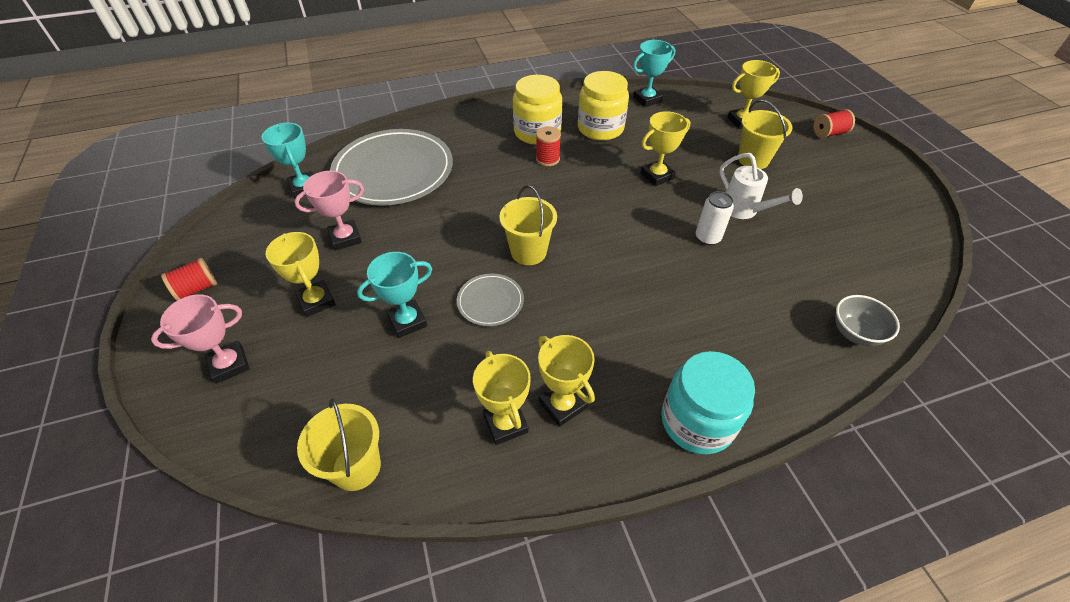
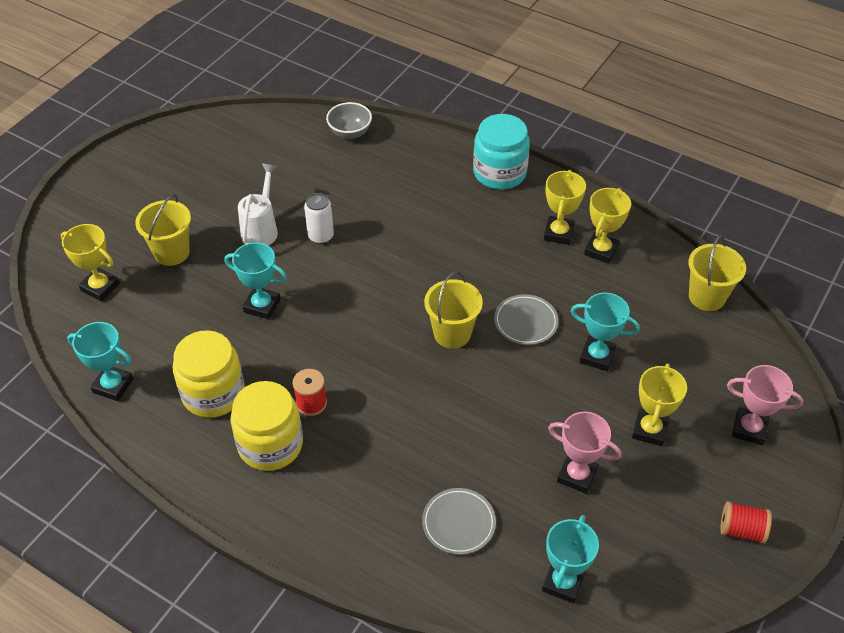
camera: 130 degrees left, 0 degrees up
(393, 171) = (458, 523): grey plate -> grey plate, size x0.45
(657, 176) = (262, 306): yellow trophy -> turquoise trophy
(829, 133) = (74, 218): red spool -> none

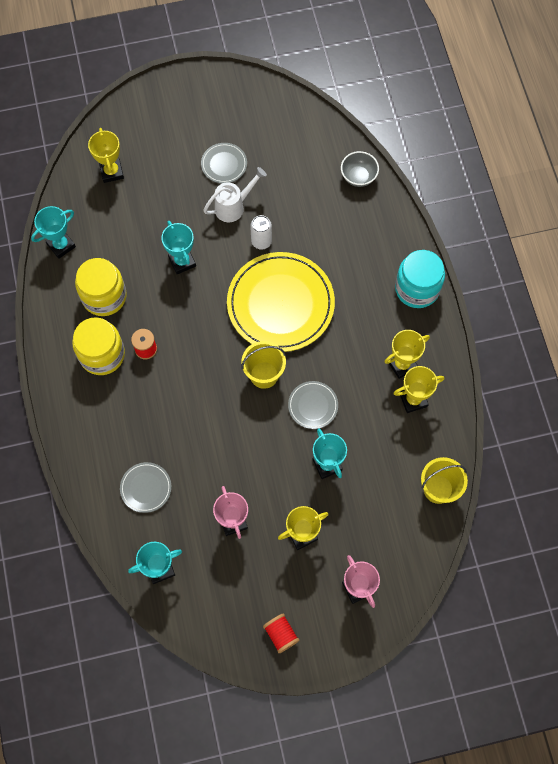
camera: 45 degrees right, 20 degrees up
(113, 385) = (61, 245): turquoise trophy -> turquoise trophy turned 75 degrees clockwise
(171, 252) = (170, 180): yellow bucket -> none
(213, 205) = (224, 164): none -> grey plate
(398, 269) = (280, 304): none -> yellow plate

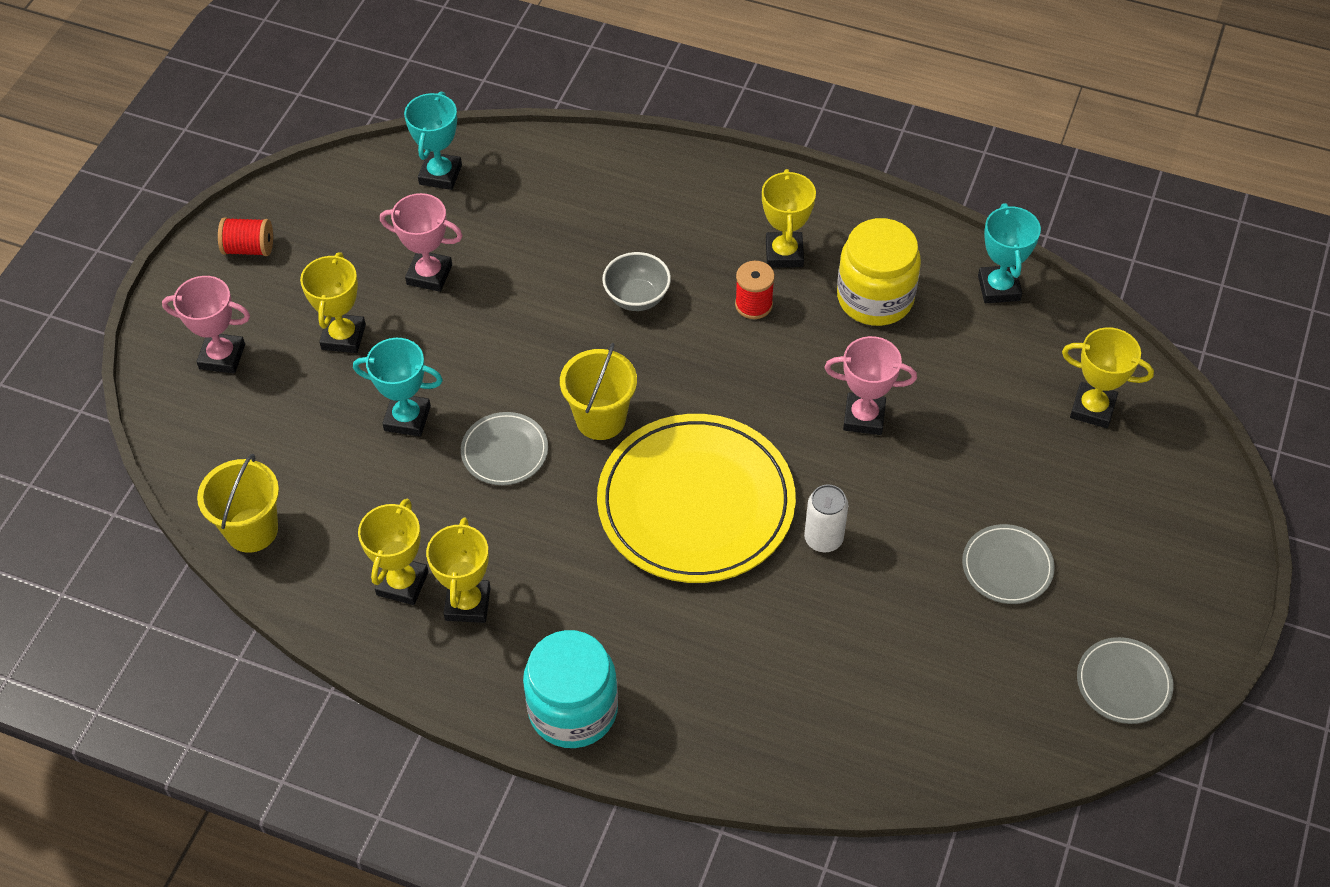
camera: 125 degrees right, 15 degrees down
(102, 354) = (784, 253): yellow jar -> yellow trophy
(146, 488) = (555, 210): grey plate -> grey plate (1123, 683)
(182, 261) = (864, 417): turquoise trophy -> pink trophy
(233, 206) = (915, 536): white watering can -> none
(358, 177) = (846, 755): grey bowl -> grey bowl (637, 298)

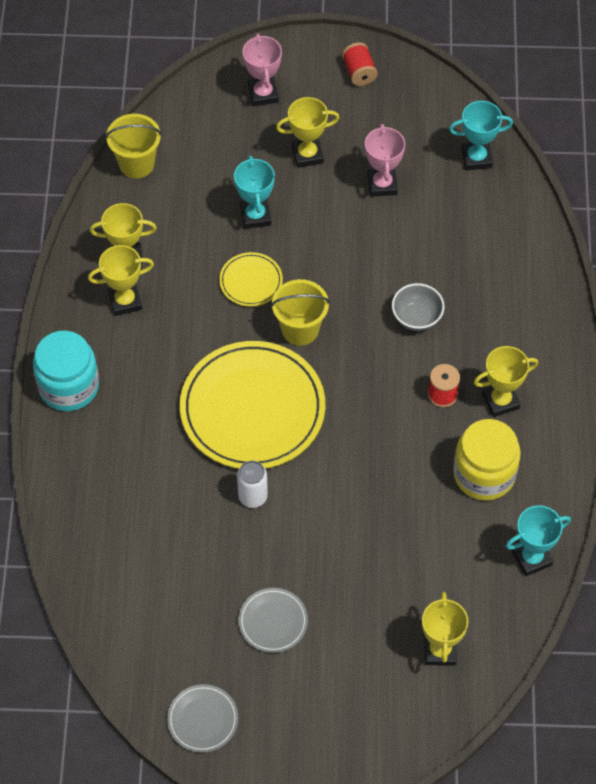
camera: 70 degrees right, 5 degrees up
(504, 451) = (251, 281): grey plate -> yellow plate
(864, 417) = (368, 495): pink trophy -> none

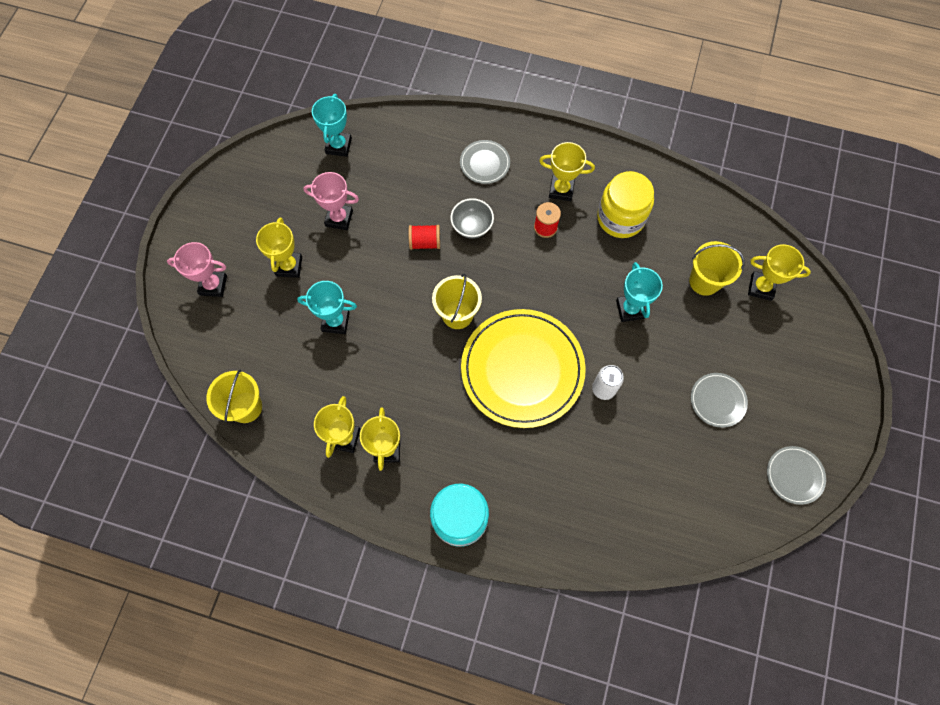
camera: 75 degrees left, 10 degrees up
(251, 281) = (399, 341): yellow plate -> none
(359, 72) = (222, 206): red spool -> red spool (425, 242)
(427, 583) = (704, 281): none -> yellow bucket
(500, 401) = (561, 190): yellow trophy -> yellow trophy turned 75 degrees counterclockwise
(508, 311) = (484, 163): none -> grey plate
(531, 558) = (696, 206): turquoise trophy -> turquoise trophy (630, 309)

